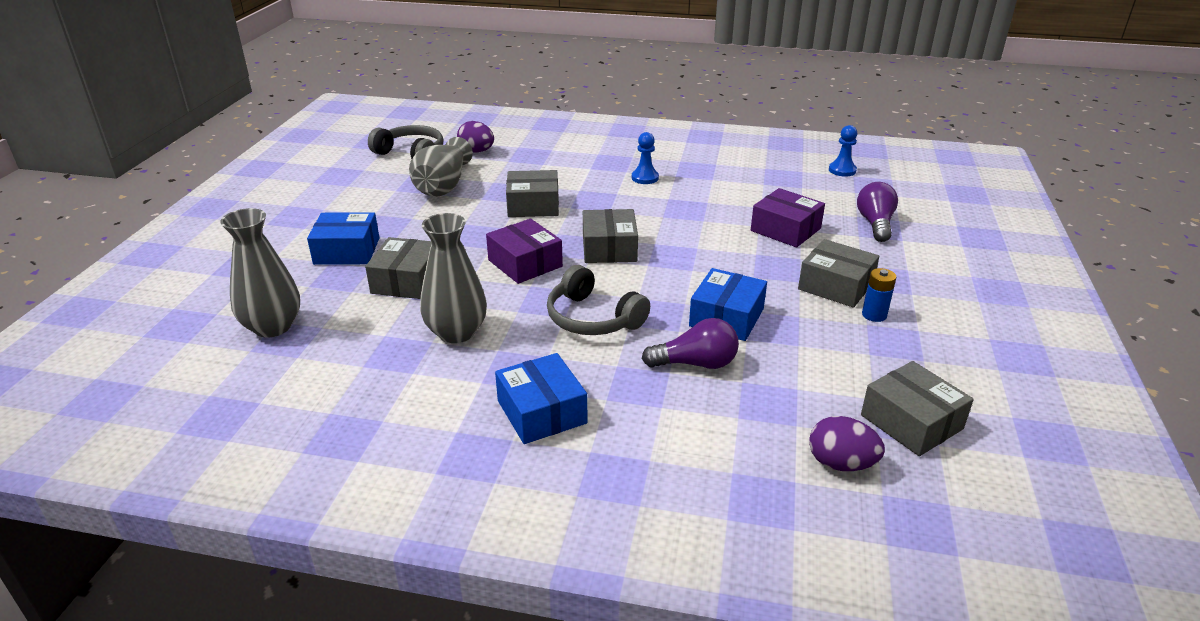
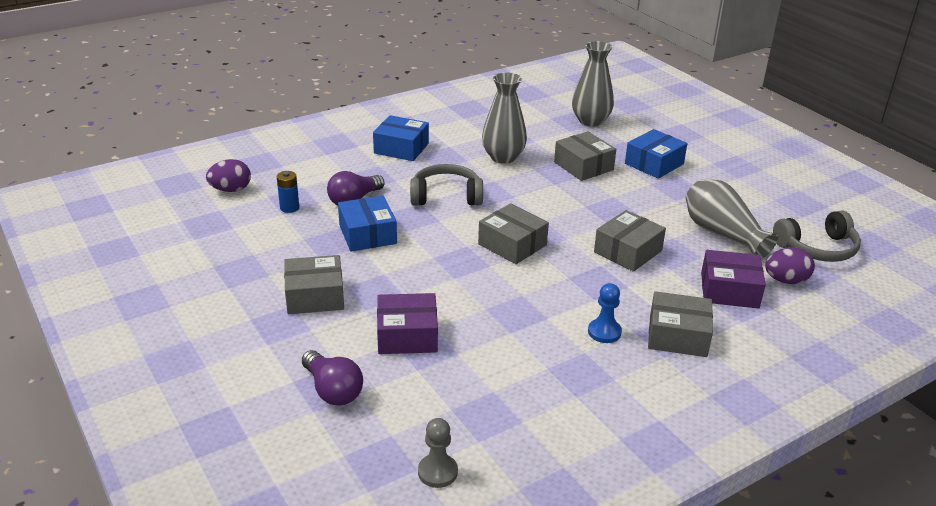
camera: 135 degrees right, 0 degrees up
(525, 263) = (543, 207): purple box -> purple box (729, 290)
(842, 170) = (437, 472): blue pawn -> grey pawn
(874, 315) = (268, 284): blue battery -> blue battery (289, 208)
(911, 422) = (203, 224): grey box -> grey box (677, 336)

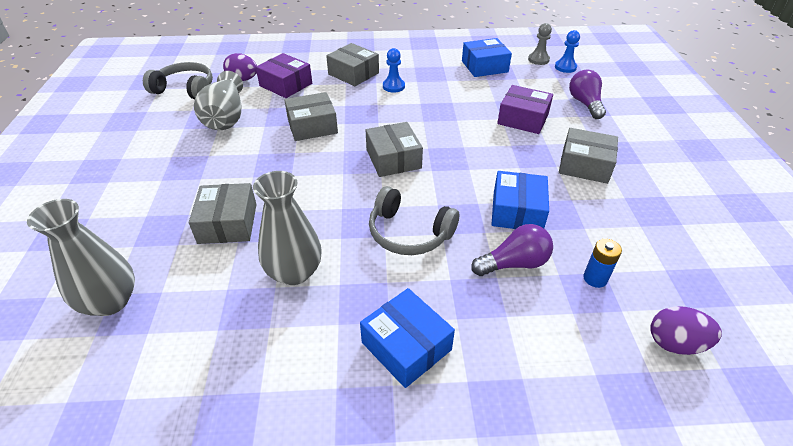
camera: 150 degrees left, 10 degrees up
(384, 467) = (565, 67): none -> blue pawn
(654, 164) = (158, 200): blue box -> blue box (484, 66)

